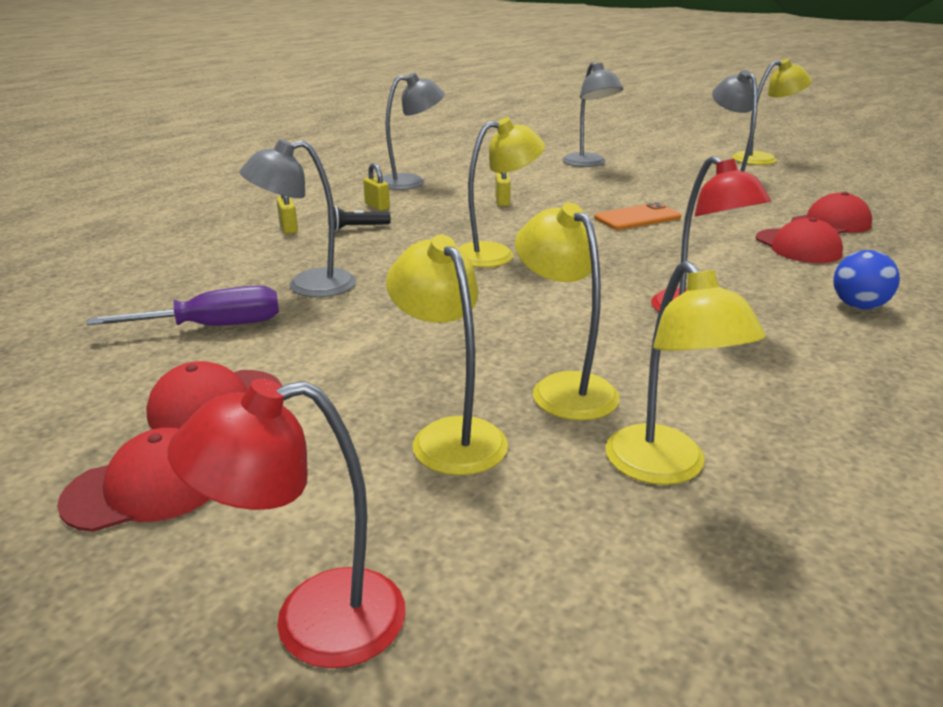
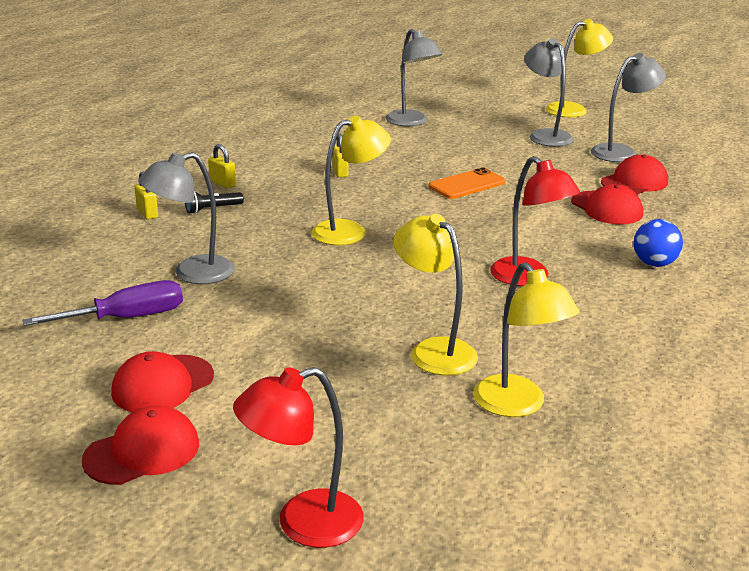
camera: 10 degrees left, 0 degrees up
(411, 182) = (245, 153): grey lamp -> grey lamp (621, 152)
(450, 435) = (356, 394): yellow lamp -> none

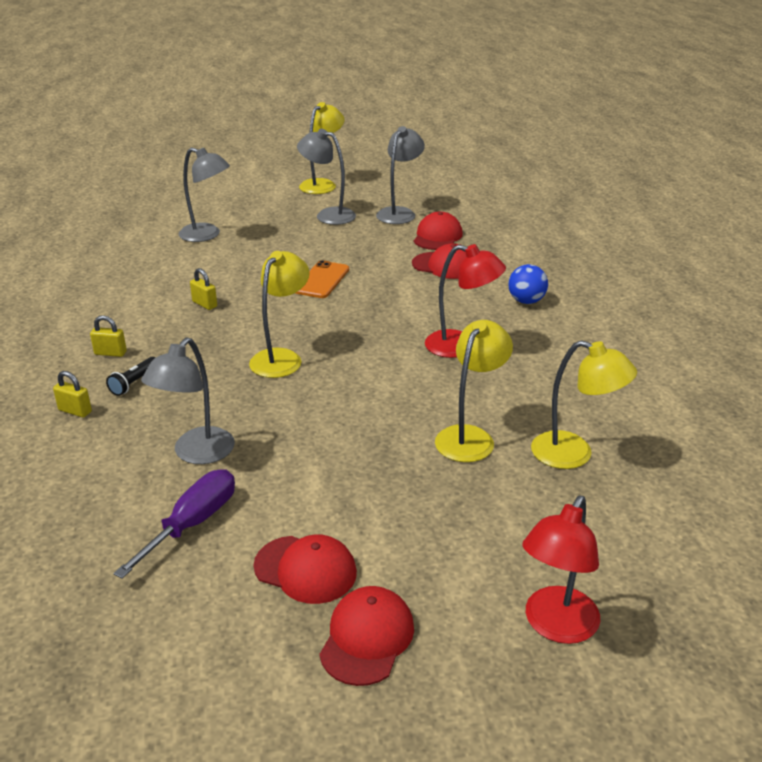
camera: 35 degrees left, 5 degrees up
(163, 384) = (305, 569): red cap -> red cap turned 75 degrees counterclockwise
(433, 350) = (470, 437): yellow lamp -> yellow lamp turned 105 degrees clockwise

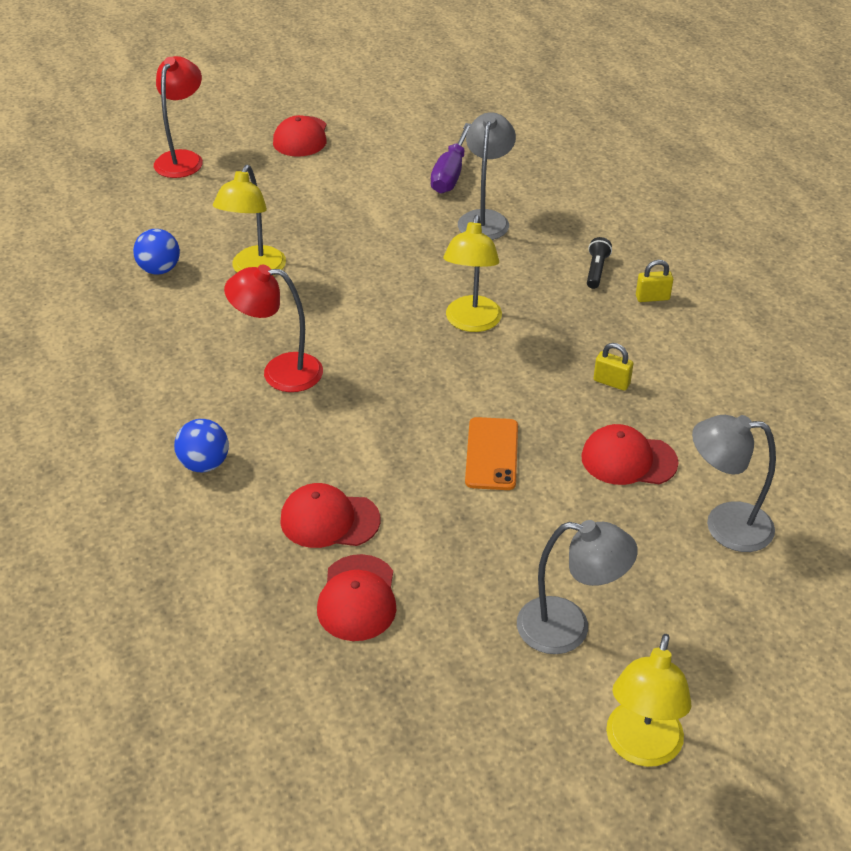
camera: 165 degrees right, 10 degrees up
(75, 411) = (621, 236): yellow padlock -> none
(305, 569) = (355, 162): red cap -> red cap (628, 460)
(399, 213) = (445, 664): grey lamp -> none
(574, 454) = (159, 269): yellow lamp -> blue ball

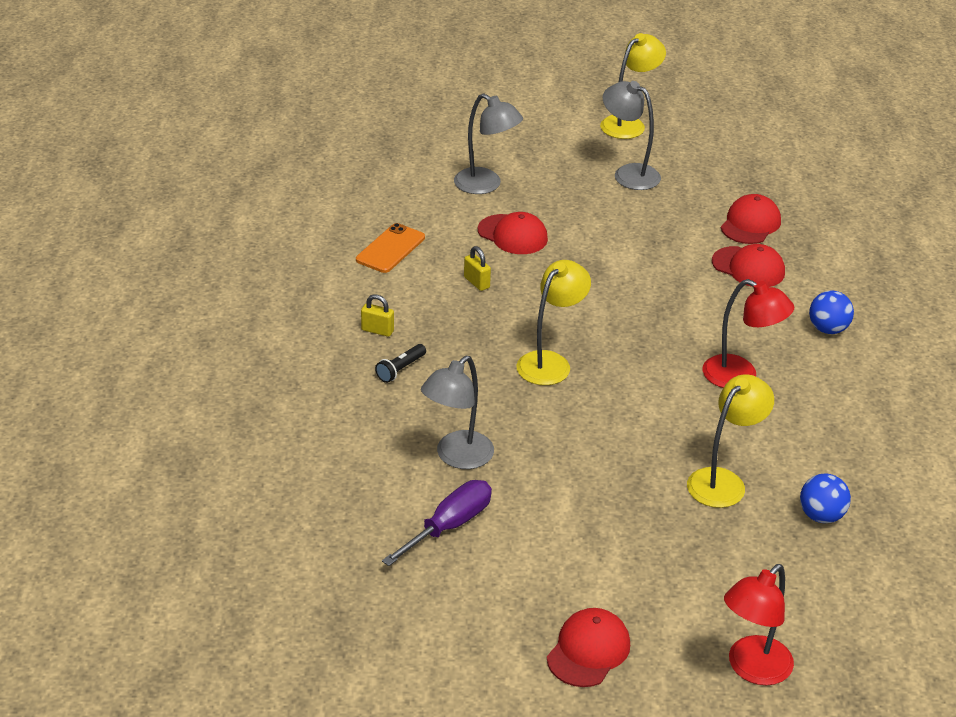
camera: 155 degrees left, 5 degrees down
(492, 454) = (607, 268): orange phone -> orange phone (390, 249)

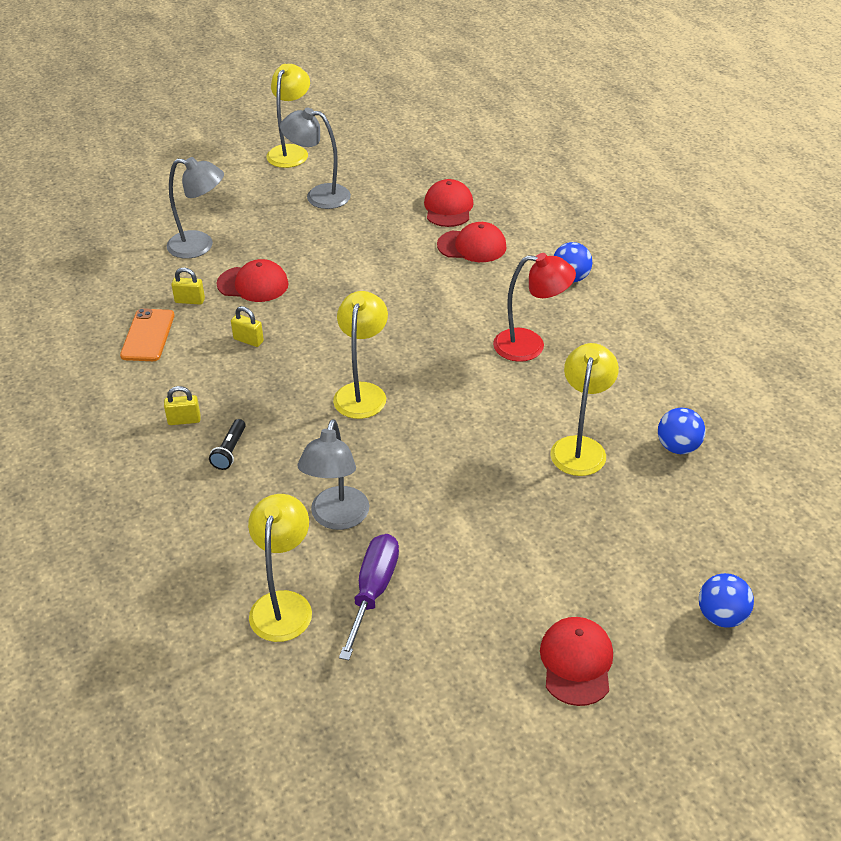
camera: 25 degrees left, 5 degrees up
(367, 507) = (283, 604): none -> yellow lamp
(446, 231) = (190, 301): none -> yellow padlock
(752, 669) = (721, 616): red lamp -> blue ball

